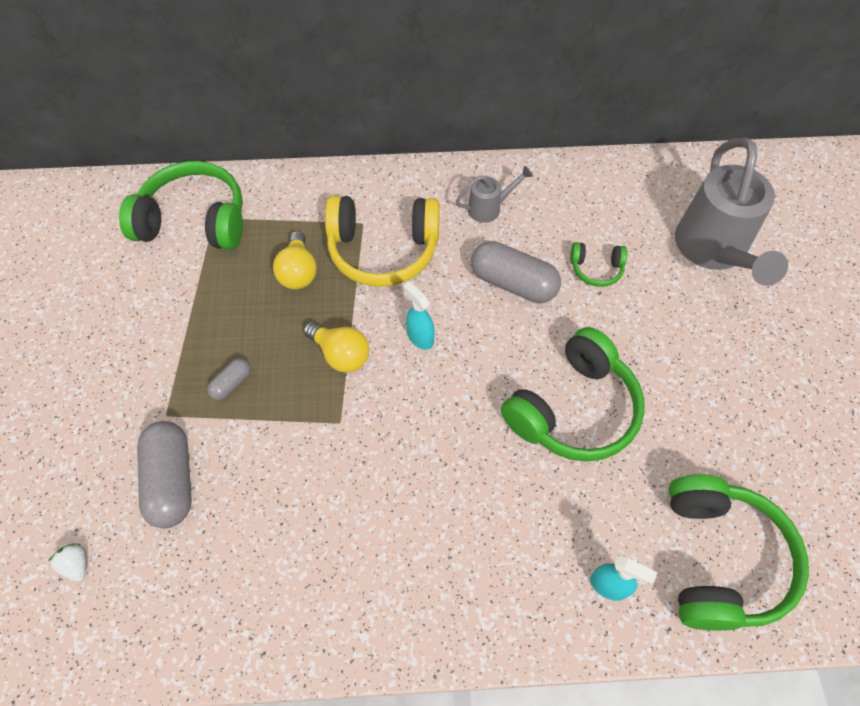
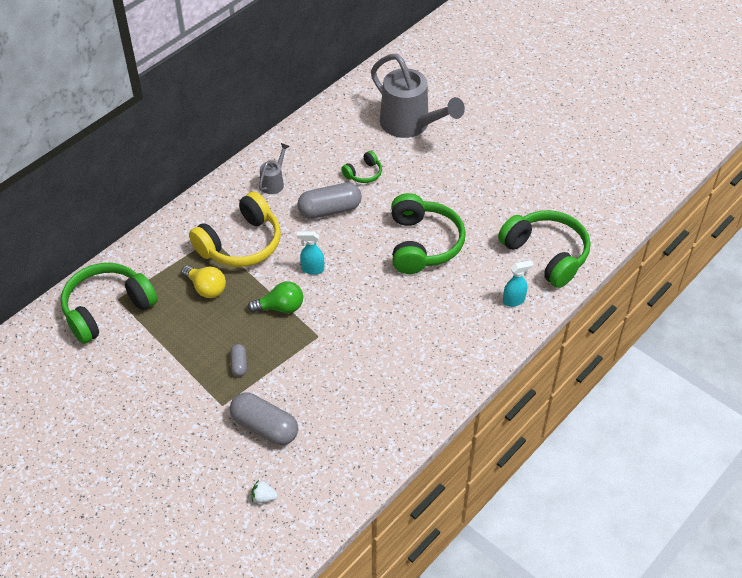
camera: 45 degrees left, 10 degrees down
(340, 354) = (280, 307): yellow light bulb -> green light bulb

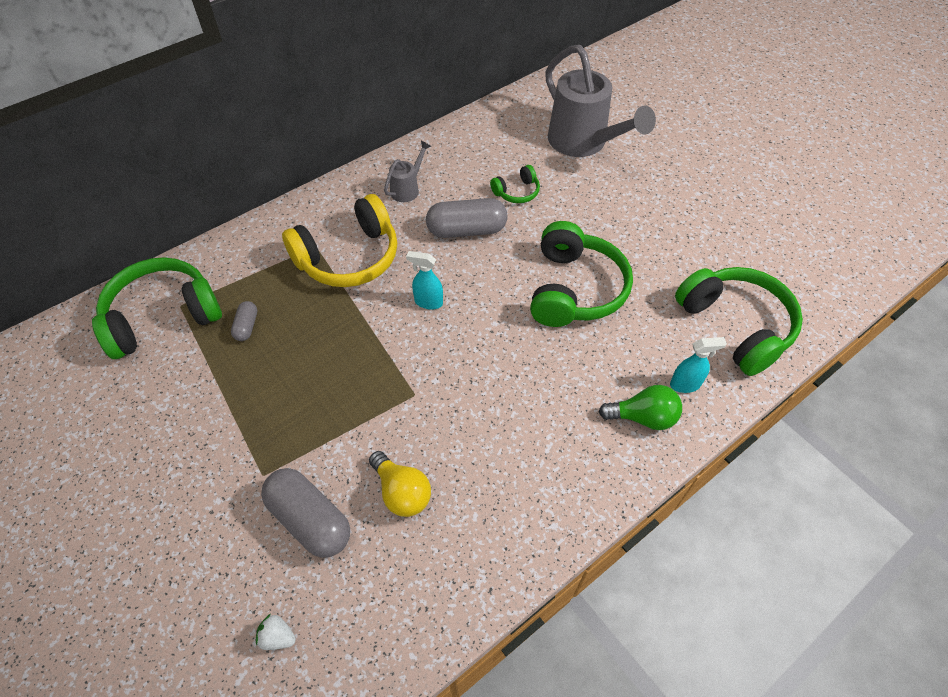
camera: 10 degrees right, 5 degrees up
(206, 288) = (290, 308): yellow light bulb -> yellow light bulb (401, 492)
(239, 364) = (301, 418): grey capsule -> grey capsule (246, 326)
(280, 307) = (376, 347): green light bulb -> green light bulb (643, 417)

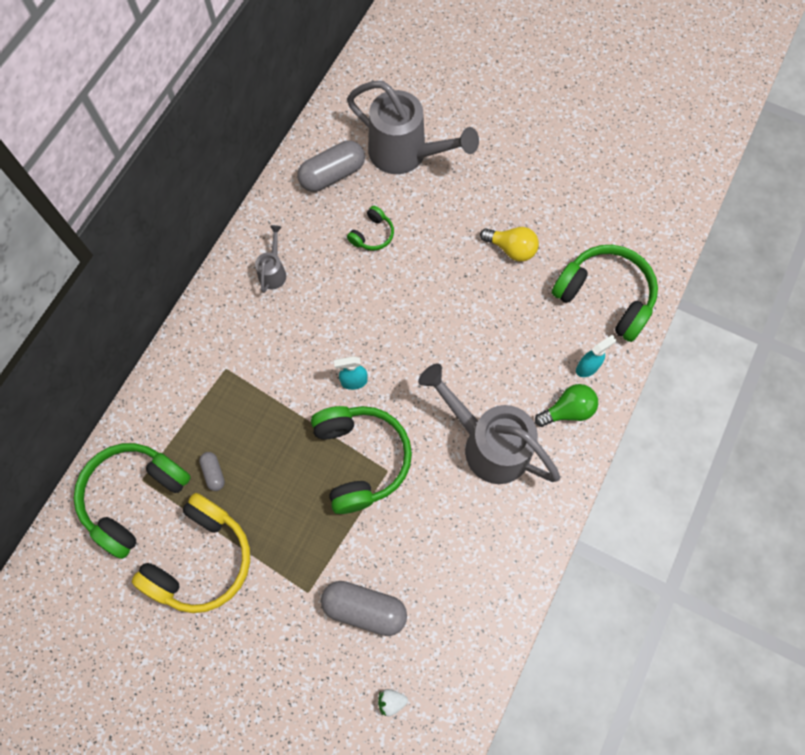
camera: 25 degrees left, 15 degrees up
(349, 257) = (261, 367): yellow headphones -> yellow headphones (201, 560)
(401, 492) = (420, 555): yellow light bulb -> yellow light bulb (511, 249)
(466, 230) = (349, 294): grey capsule -> grey capsule (332, 175)
(536, 414) = (488, 444): none -> grey watering can
(574, 289) = (467, 316): green headphones -> green headphones (361, 459)

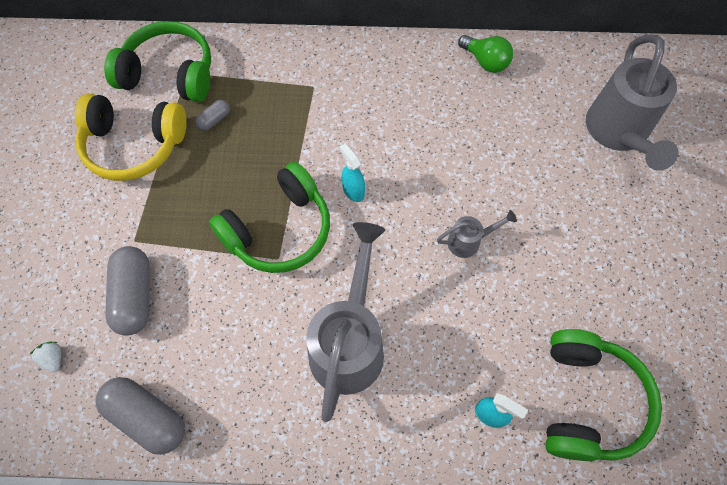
camera: 65 degrees right, 5 degrees down
(273, 272) = (424, 81): grey watering can -> grey watering can (468, 241)
(332, 175) = (552, 83): grey capsule -> grey capsule (147, 417)
(372, 235) = (512, 142): green headphones -> none
(511, 249) = (580, 276): yellow light bulb -> none
(567, 410) = (428, 413): green light bulb -> green light bulb (485, 62)

